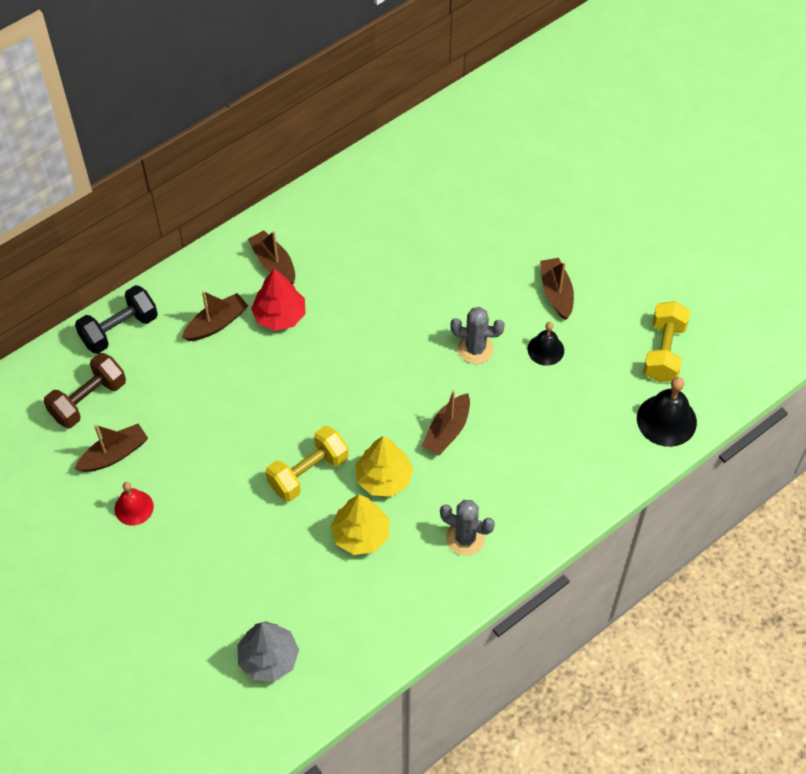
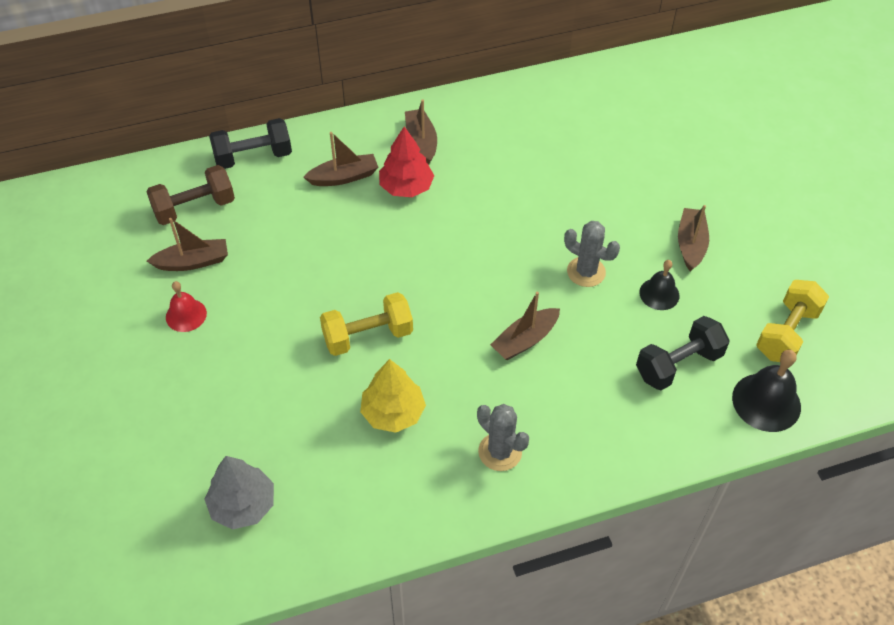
camera: 20 degrees right, 5 degrees down
(384, 478) = (441, 365): yellow tree -> none
(584, 410) = (678, 365): none -> black dumbbell

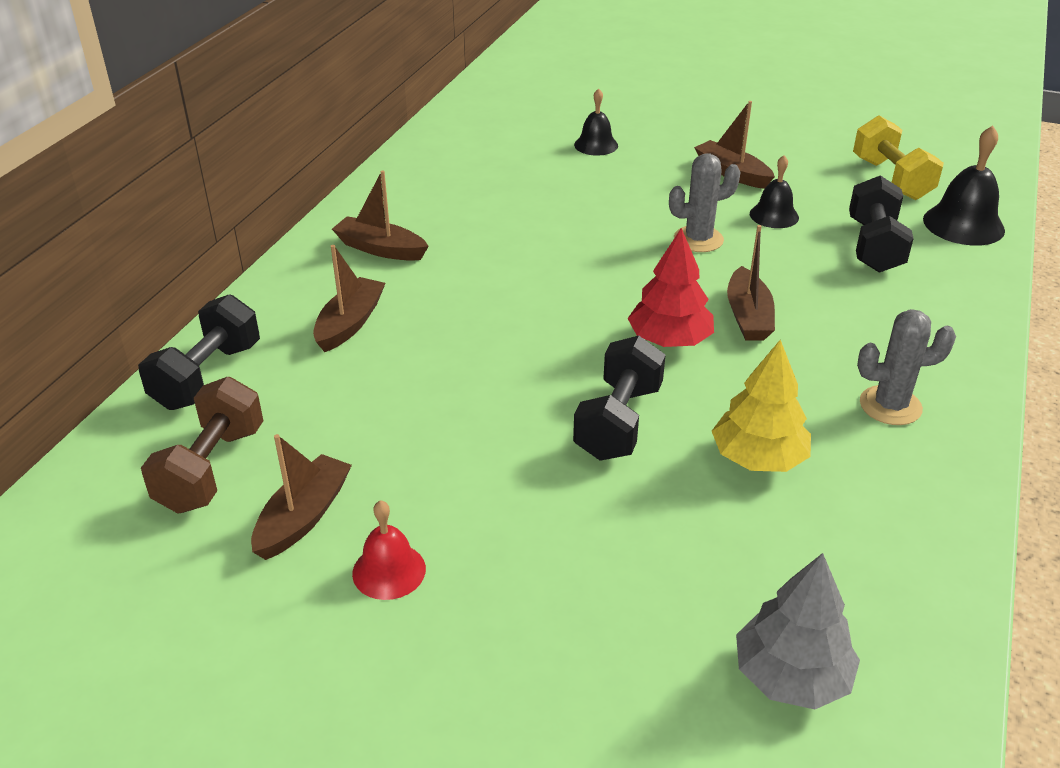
camera: 50 degrees left, 15 degrees down
(367, 336) = (618, 422): yellow dumbbell -> black dumbbell
(406, 187) = (431, 289): red tree -> red tree (669, 340)
(646, 158) = (596, 145): none -> black bell

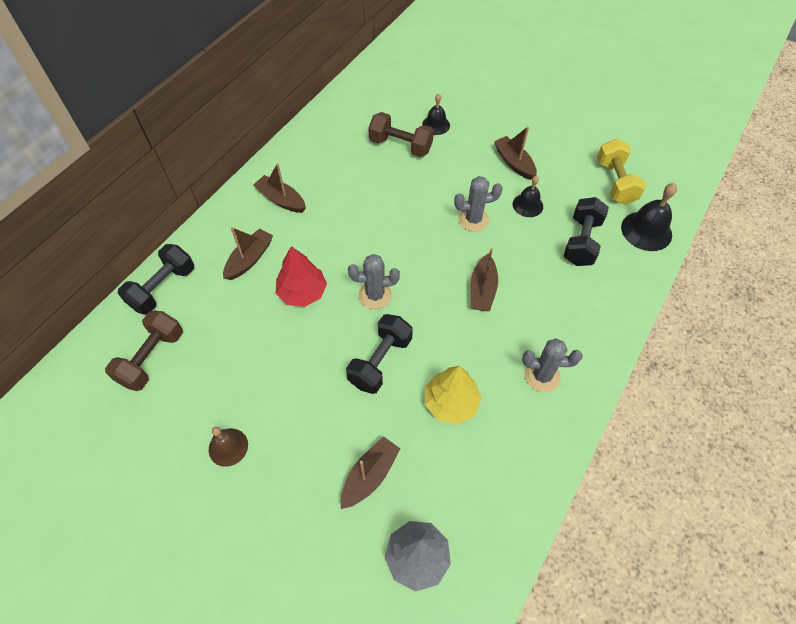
camera: 10 degrees right, 20 degrees up
(303, 517) = (192, 401): brown boat -> brown boat (370, 475)
(389, 571) = (228, 447): red bell -> brown bell
(550, 172) = (400, 146): none -> brown dumbbell
(577, 342) = (375, 295): none -> grey cactus
(669, 340) = (429, 302): red tree -> red tree (302, 292)

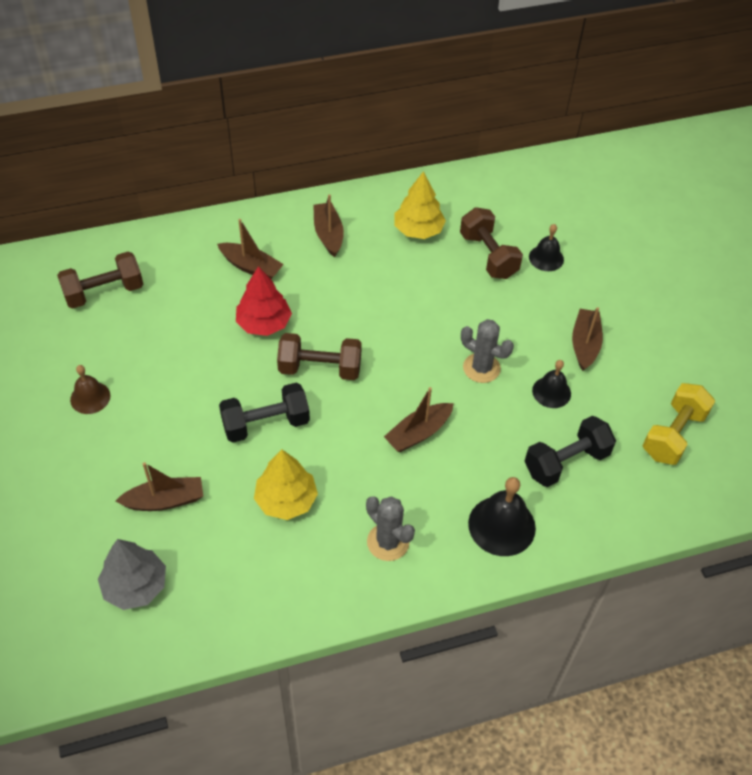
camera: 40 degrees right, 5 degrees down
(163, 288) = (164, 244): black dumbbell -> none
(249, 259) = (251, 267): brown boat -> brown boat turned 45 degrees clockwise
(339, 157) = (418, 230): none -> yellow tree
(375, 295) = (320, 369): grey cactus -> brown dumbbell
(646, 231) = (649, 502): black bell -> black bell (501, 525)

